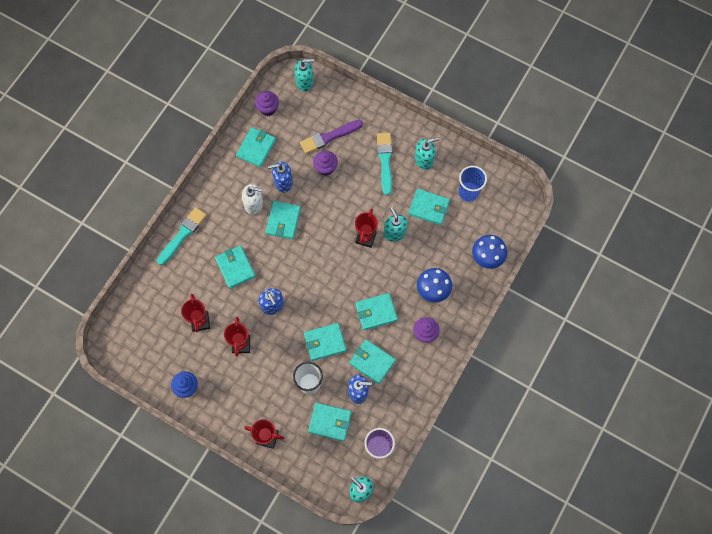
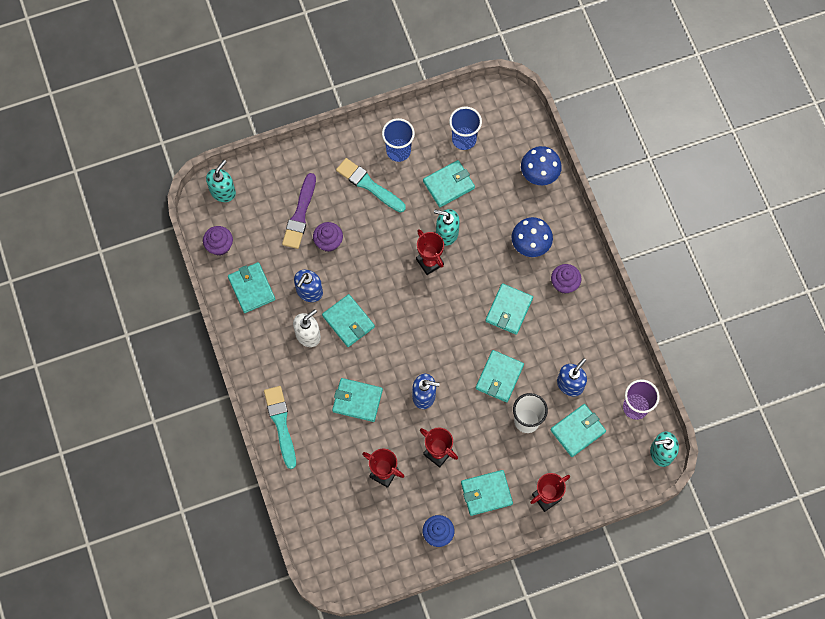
camera: 50 degrees left, 0 degrees up
(372, 362) = (552, 350): turquoise wallet -> turquoise wallet (486, 493)
(424, 160) = (398, 151): turquoise soap dispenser -> blue cup

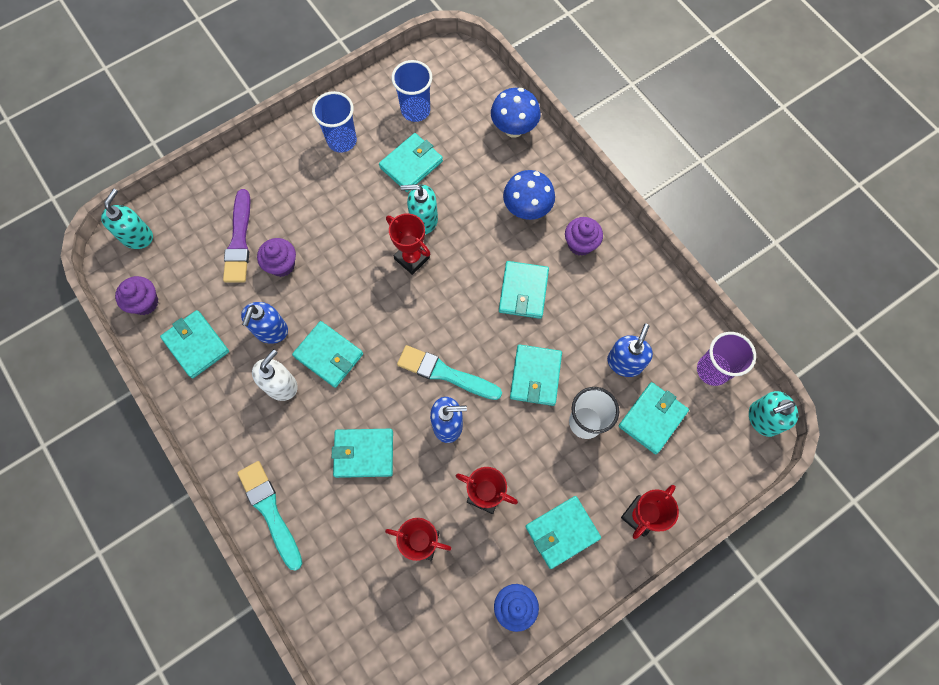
camera: 15 degrees left, 0 degrees up
(369, 185) = (315, 187): turquoise brush -> turquoise brush (445, 373)

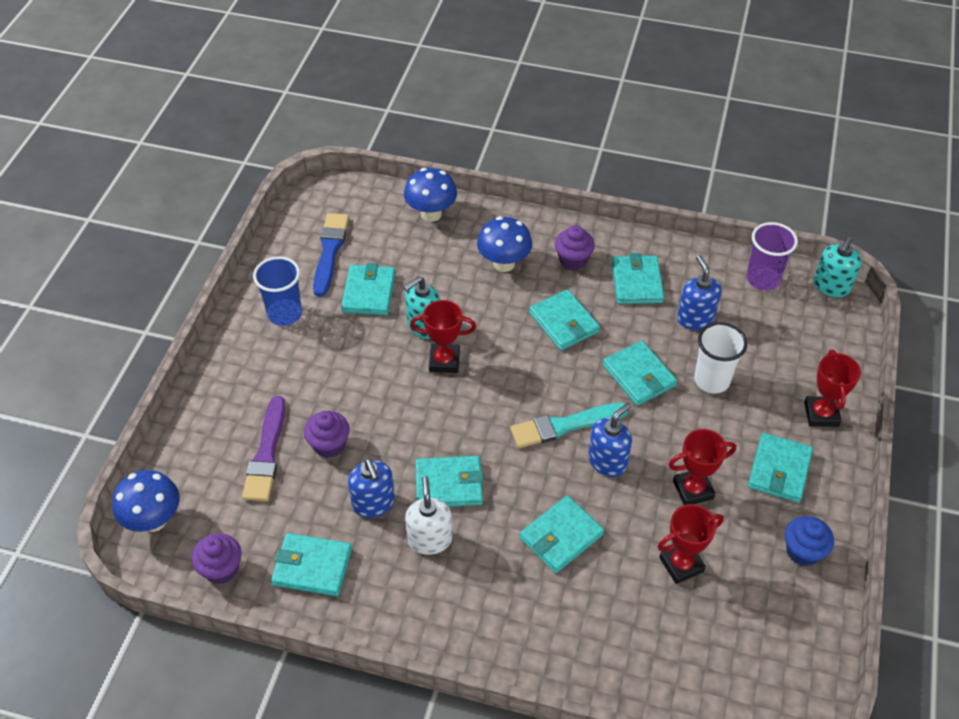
camera: 40 degrees left, 20 degrees down
(137, 236) = (154, 520): turquoise soap dispenser -> blue mushroom
(239, 241) = (266, 454): purple brush -> purple brush turned 45 degrees clockwise
(270, 511) = (527, 646): turquoise brush -> none
(415, 110) = (330, 251): blue cup -> blue brush
(652, 418) = (756, 342): turquoise wallet -> turquoise wallet (637, 282)

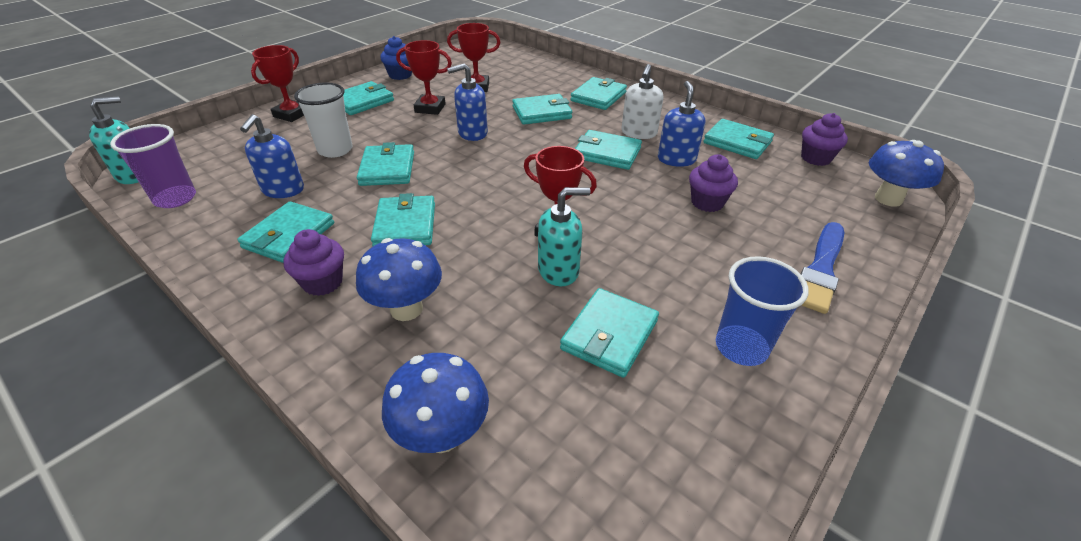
camera: 155 degrees left, 10 degrees down
(266, 454) = (774, 213): purple brush -> none
(330, 251) = (647, 429): blue brush -> blue brush (820, 269)
(513, 609) = (598, 97): none -> turquoise wallet
(564, 426) = (484, 158): turquoise brush -> none

